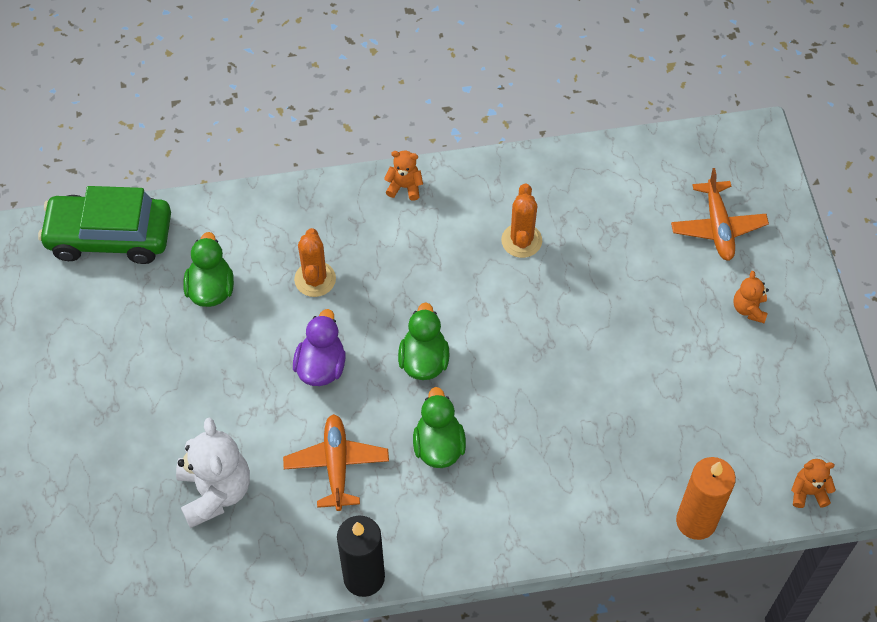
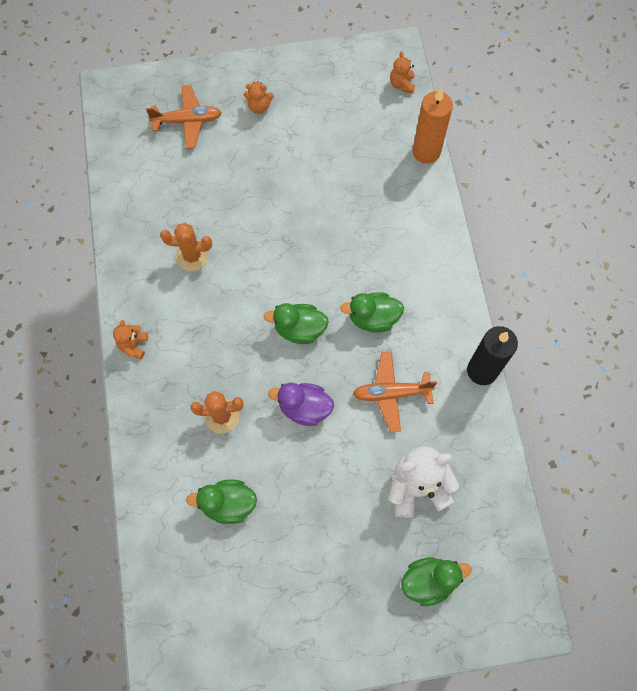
camera: 90 degrees left, 10 degrees up
(103, 500) = (429, 581): none -> green duck
(110, 236) = (168, 603): green car -> none

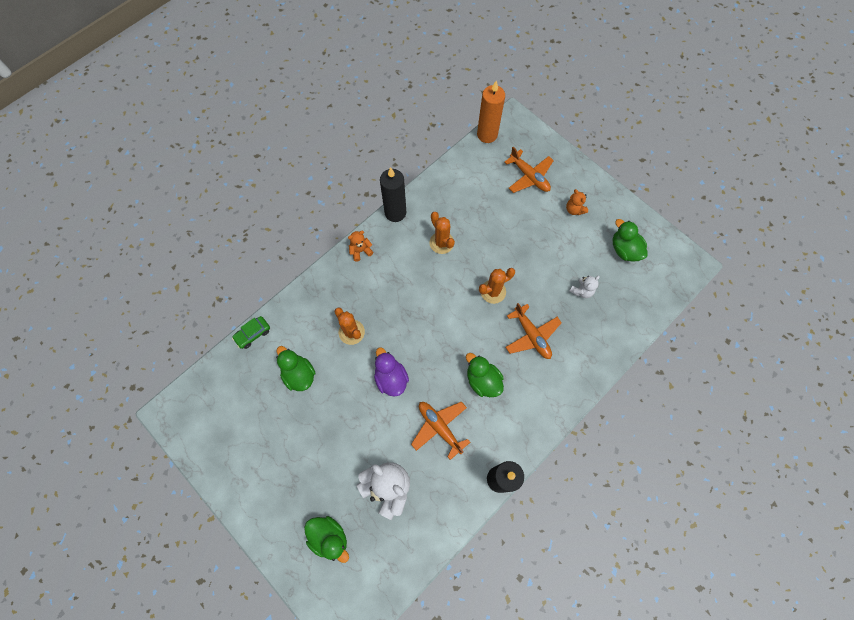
camera: 55 degrees right, 0 degrees up
(117, 279) = (395, 212): none -> black candle
(140, 528) = (253, 334): none -> green car
(286, 244) = (493, 291): none -> orange cactus
(299, 329) = (441, 339): green duck -> green duck (624, 250)
(349, 162) = (582, 291): none -> white teddy bear
(360, 240) = (531, 335): none -> orange plane
(402, 84) = (668, 285): orange teddy bear -> none
(426, 152) = (631, 334): orange candle -> orange candle (487, 134)

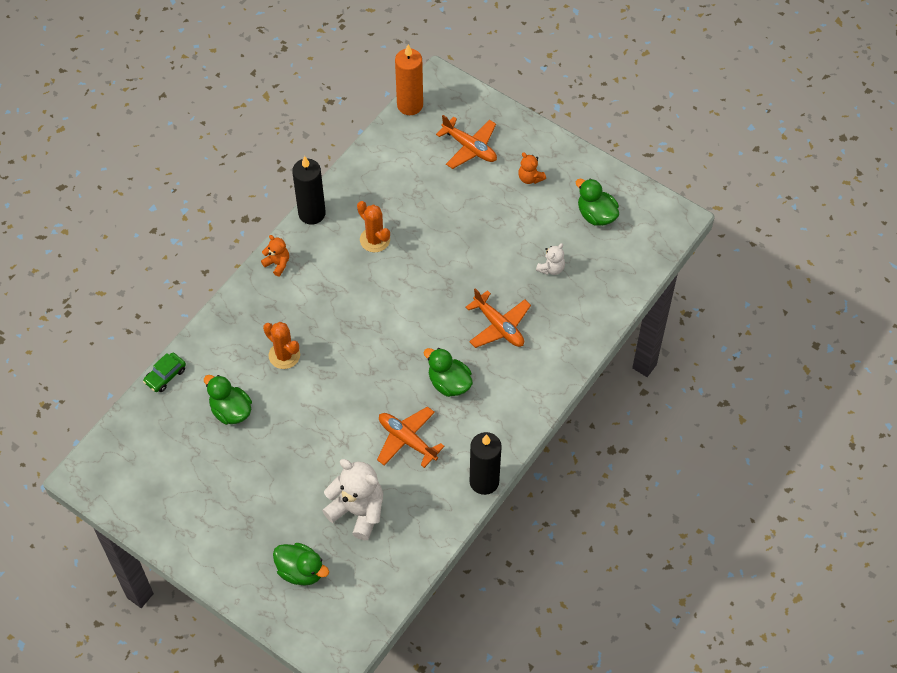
camera: 10 degrees left, 10 degrees down
(360, 251) = (277, 263): orange teddy bear -> orange teddy bear turned 75 degrees clockwise
(391, 378) = (341, 397): purple duck -> none
(493, 291) = (446, 285): orange cactus -> none

